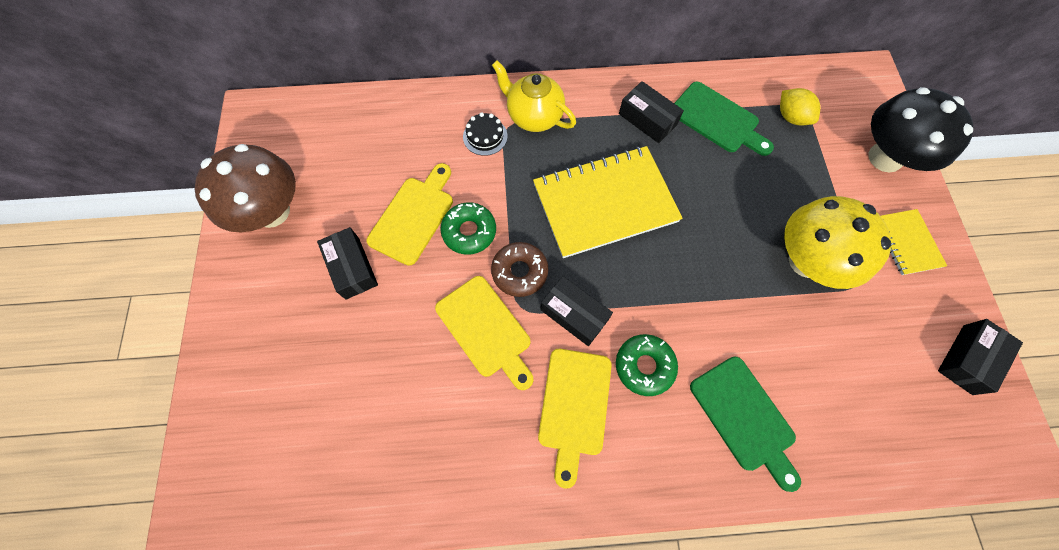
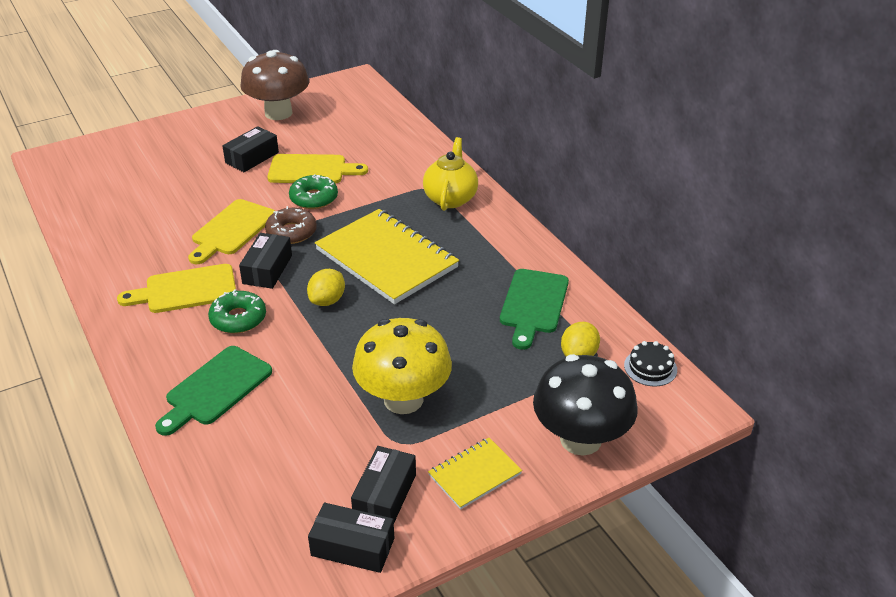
camera: 65 degrees right, 30 degrees down
(485, 136) = (410, 180): black cake -> black cake (650, 367)
(647, 119) = (498, 261): black box -> black box (385, 495)
(648, 275) = (327, 300): none -> yellow lemon

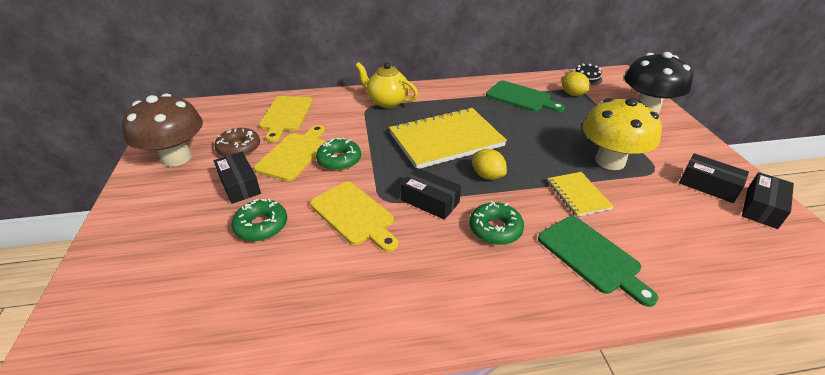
camera: 70 degrees left, 0 degrees up
(185, 290) = (437, 260): yellow cutting board -> yellow cutting board (286, 116)
(202, 187) = (261, 226): none -> green donut
(291, 232) = (381, 179): brown donut -> brown donut (239, 148)
(474, 475) = (681, 148): yellow notebook -> yellow notebook (578, 195)

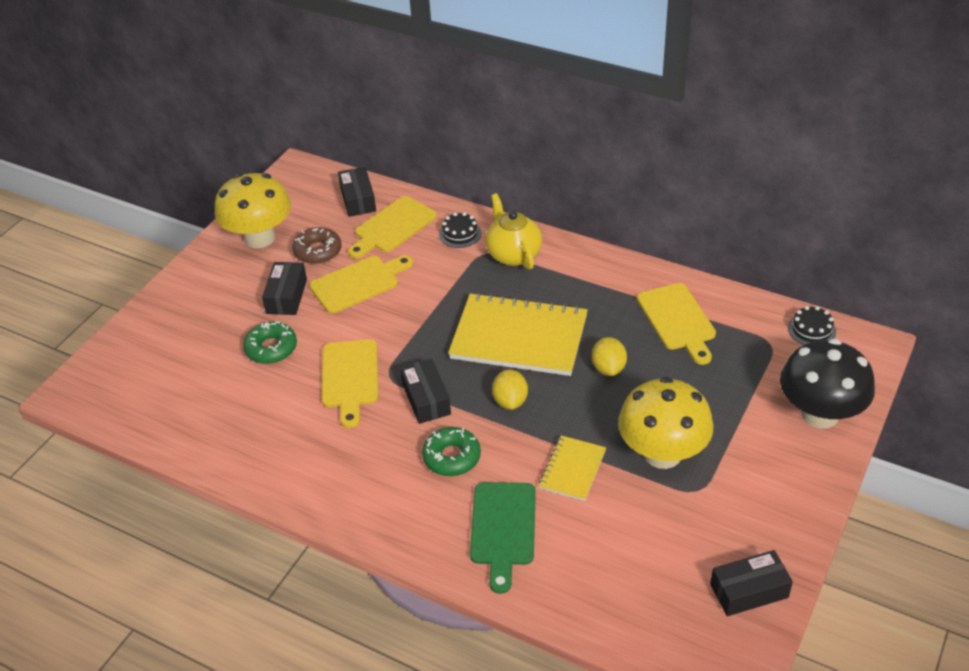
camera: 40 degrees right, 5 degrees up
(176, 158) = (259, 238): brown mushroom -> yellow mushroom
(339, 103) = (460, 234): none -> black cake
(339, 160) = (392, 310): green donut -> none
(521, 97) = (678, 320): green cutting board -> yellow cutting board
(572, 94) = (753, 346): yellow lemon -> yellow lemon (608, 368)
(708, 185) = (730, 538): black box -> black box (358, 199)

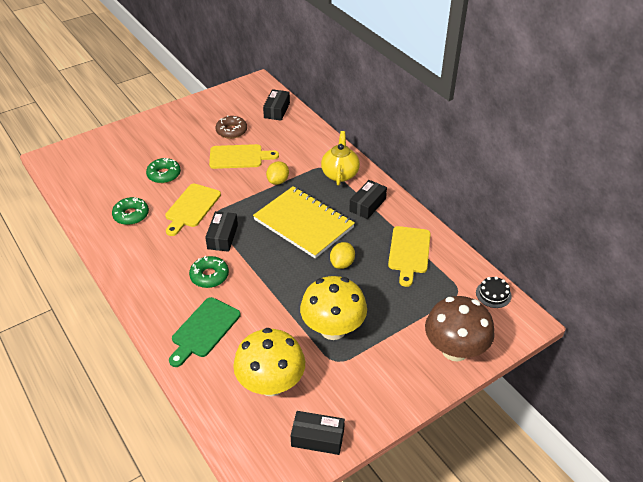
camera: 25 degrees right, 0 degrees up
(259, 238) = (207, 112): yellow mushroom -> yellow mushroom (271, 384)
(271, 423) = (131, 215): none -> green donut
(286, 296) = (195, 149): black box -> black box (367, 205)
(392, 227) = (283, 132): yellow cutting board -> none
(460, 234) = (318, 150): black cake -> none
(510, 401) = (268, 258): yellow lemon -> yellow lemon (278, 181)
(572, 469) = (271, 314): yellow notebook -> none
(819, 414) = (455, 350): black mushroom -> brown mushroom

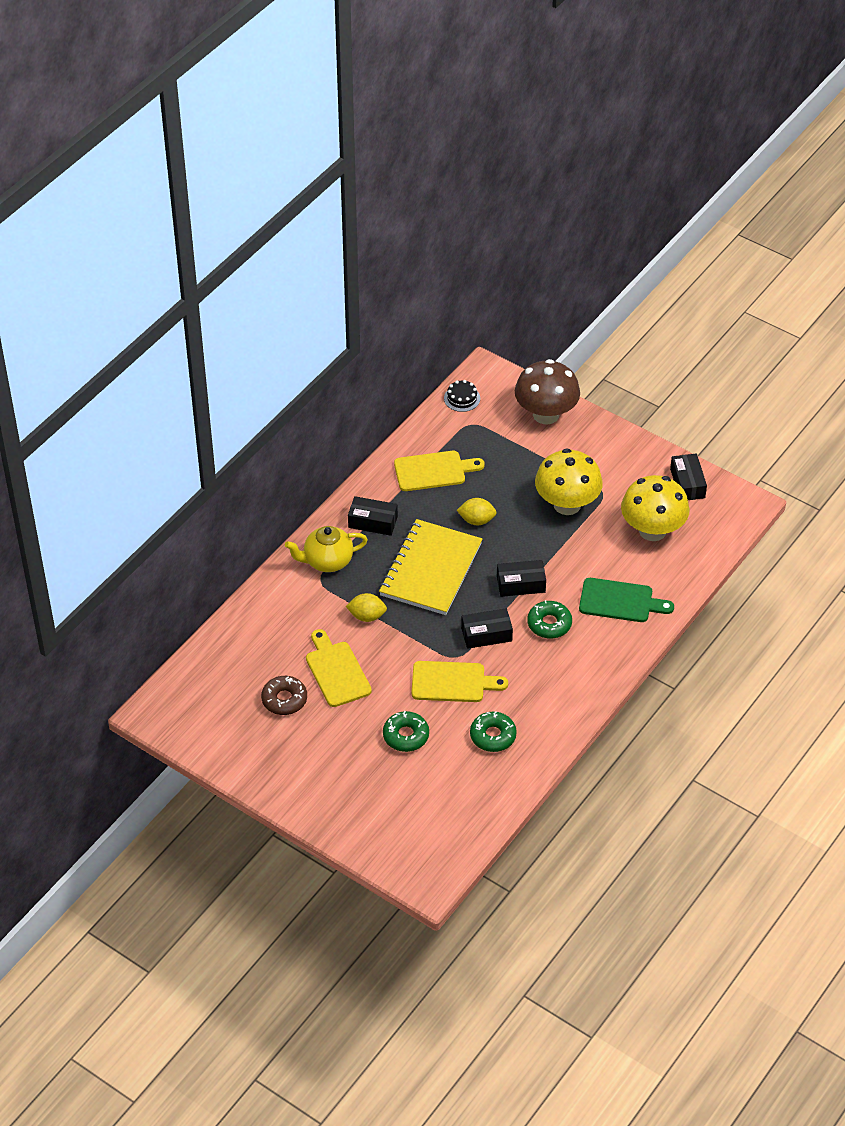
camera: 110 degrees left, 5 degrees up
(277, 110) = (215, 666): black box -> black box (521, 584)

